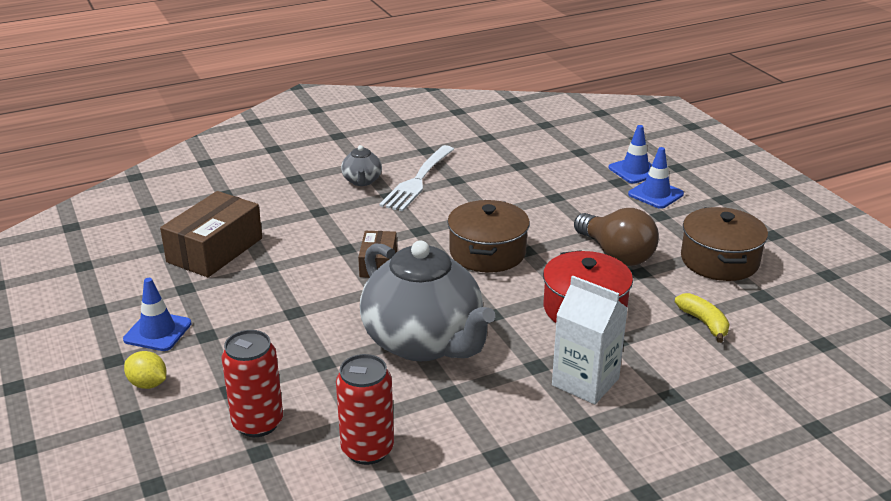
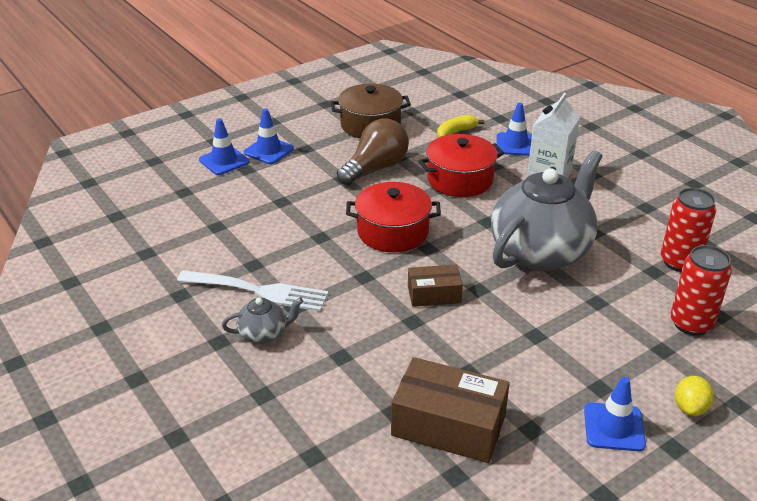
camera: 100 degrees left, 5 degrees up
(487, 252) = (393, 232): brown pot -> red pot
(671, 368) = (515, 144): none -> blue traffic cone

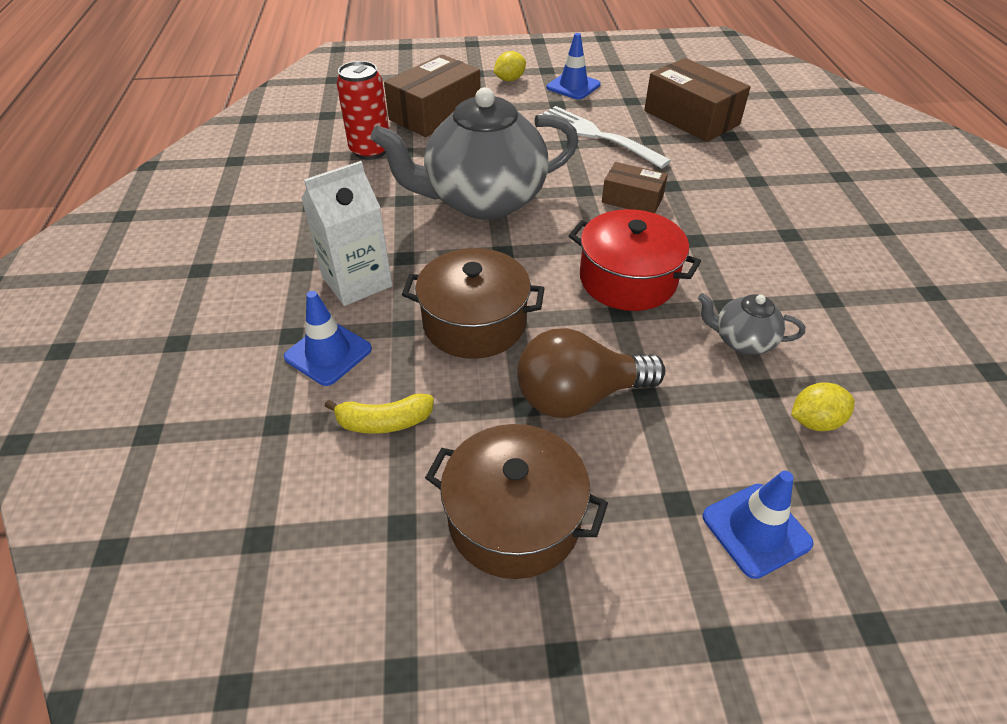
camera: 150 degrees left, 10 degrees up
(224, 161) = (857, 538): blue traffic cone -> none
(250, 195) = (814, 421): none -> yellow lemon
(259, 291) = (828, 264): white fork -> white fork (596, 135)
(264, 334) = (831, 220): grey teapot -> grey teapot (742, 341)
(460, 179) = (474, 322): red pot -> brown pot
(691, 323) = (435, 113): red can -> brown box

